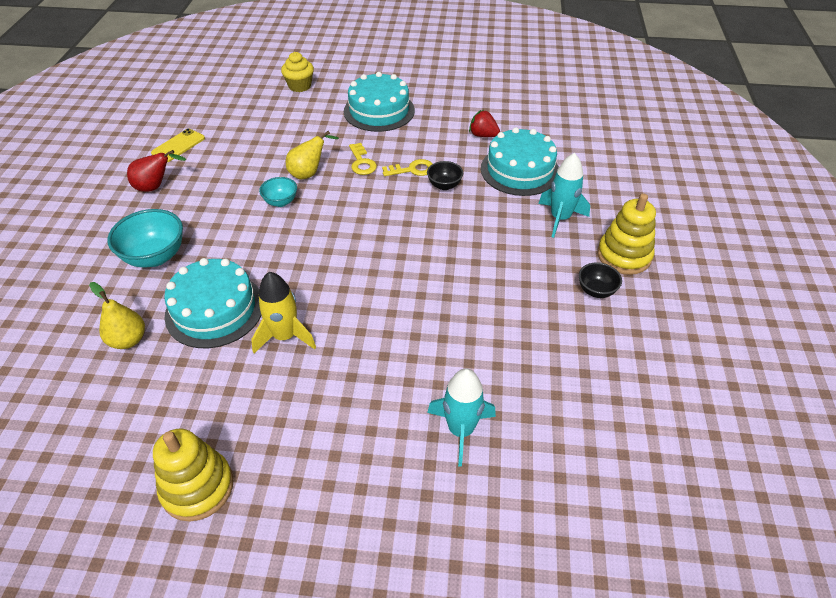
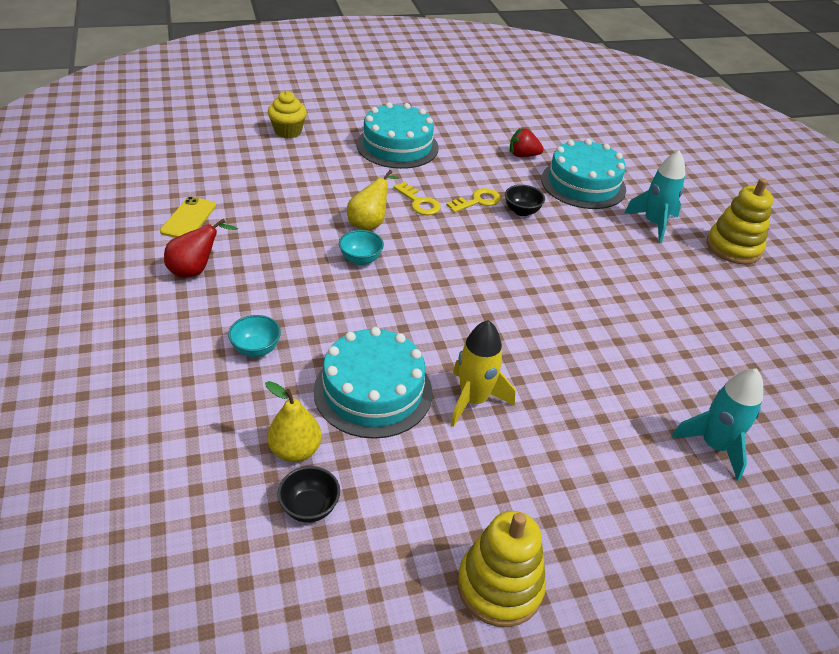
camera: 25 degrees left, 5 degrees down
(155, 256) = (256, 349): turquoise bowl -> turquoise bowl, size x0.57
(596, 291) = (734, 284): black bowl -> black bowl (309, 507)

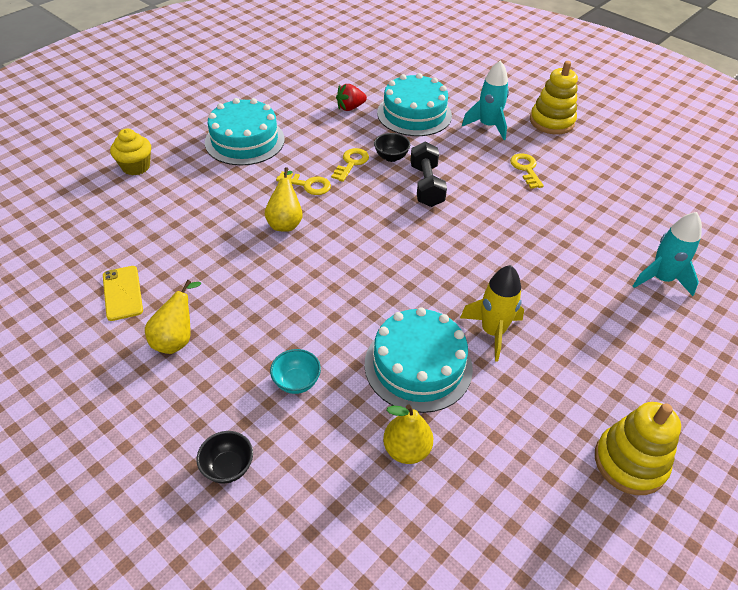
camera: 30 degrees left, 5 degrees up
(195, 270) = (177, 339): red pear -> yellow pear
(309, 507) = (459, 488): black bowl -> black bowl (228, 467)
(360, 259) = (307, 258): turquoise bowl -> none
(533, 249) = (426, 186): none -> black dumbbell
(657, 278) = (526, 169): none -> yellow key

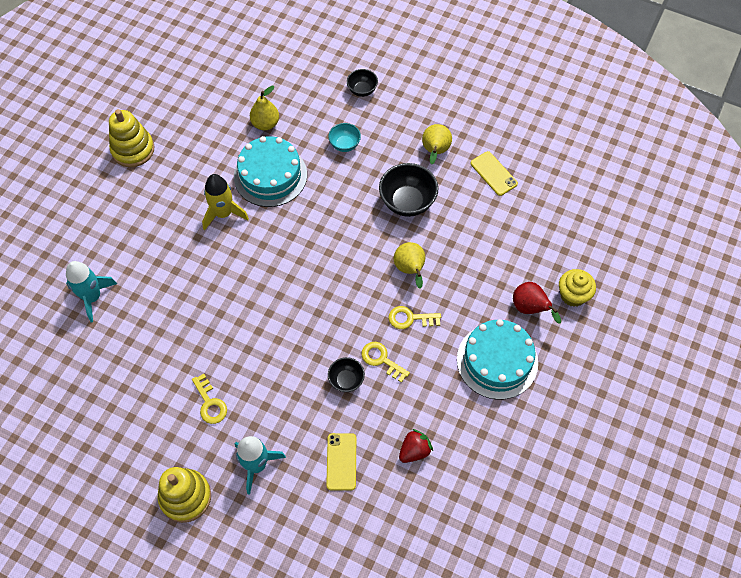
camera: 165 degrees right, 15 degrees up
(185, 167) = (530, 308): none -> red pear
(250, 287) = (407, 202): none -> black bowl
(351, 163) = (381, 360): yellow key -> yellow key turned 120 degrees clockwise
(414, 114) = (341, 461): turquoise cake -> yellow phone
(426, 186) = (302, 350): black dumbbell -> none

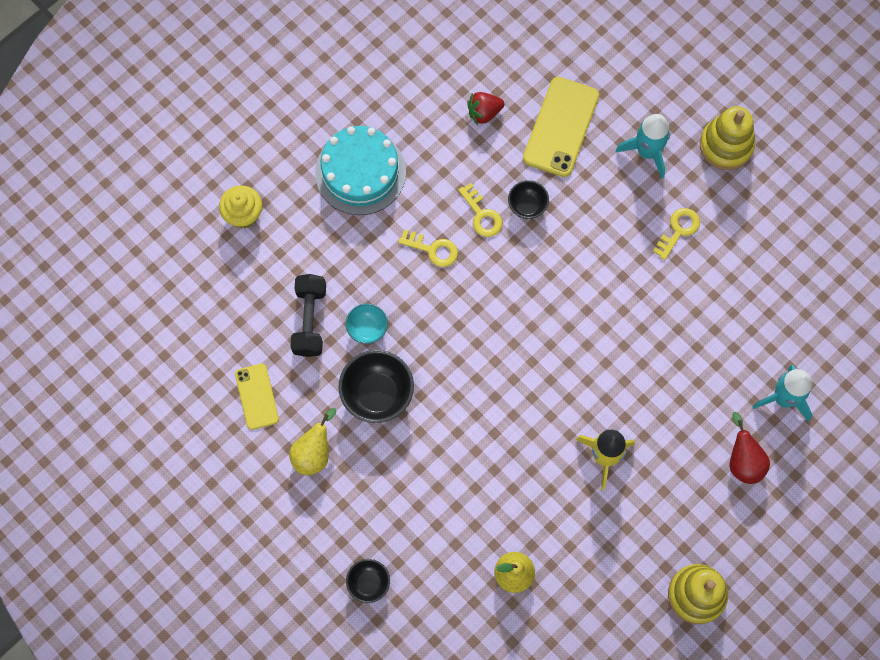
camera: 160 degrees left, 10 degrees up
(210, 403) = (678, 230): yellow key -> yellow key turned 45 degrees clockwise
(270, 175) = (531, 492): turquoise cake -> none
(341, 461) = (561, 127): yellow phone -> yellow phone, size x1.65
(344, 145) = (423, 504): turquoise bowl -> turquoise bowl (367, 329)
(410, 270) = (409, 306): yellow pear -> none
(481, 235) = (309, 320): none -> black dumbbell
(530, 308) = (297, 216): red pear -> red pear (743, 461)

